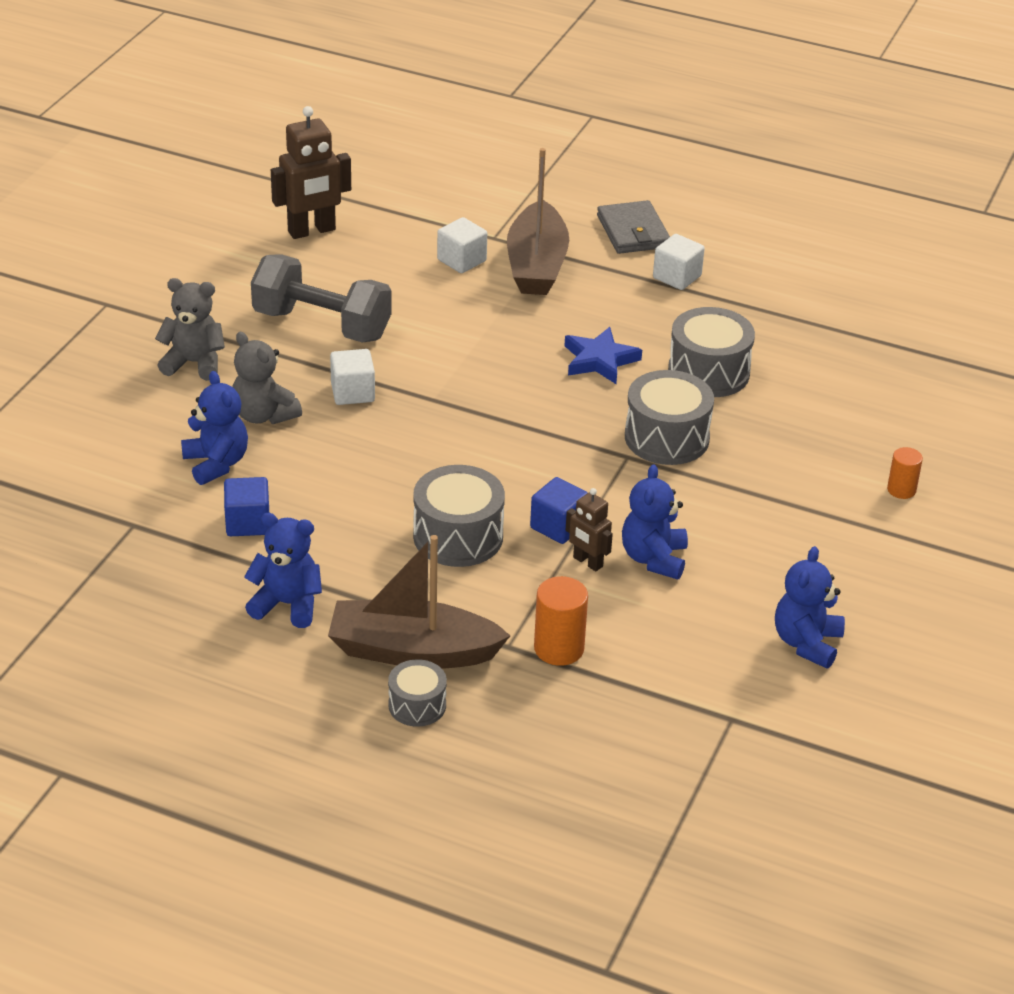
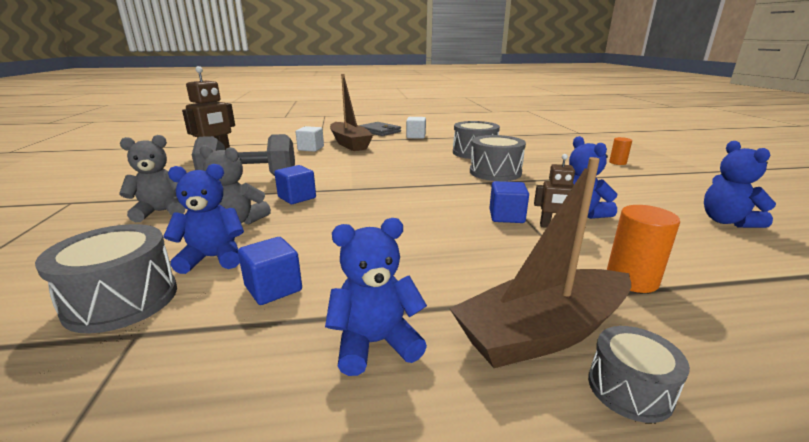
camera: 30 degrees left, 15 degrees down
(216, 464) = (213, 258): blue teddy bear -> blue teddy bear turned 45 degrees counterclockwise
(352, 392) = (297, 197): white cube -> blue cube
(458, 536) = (455, 240): grey drum -> grey drum (122, 300)
(599, 360) = (421, 159): blue star -> none

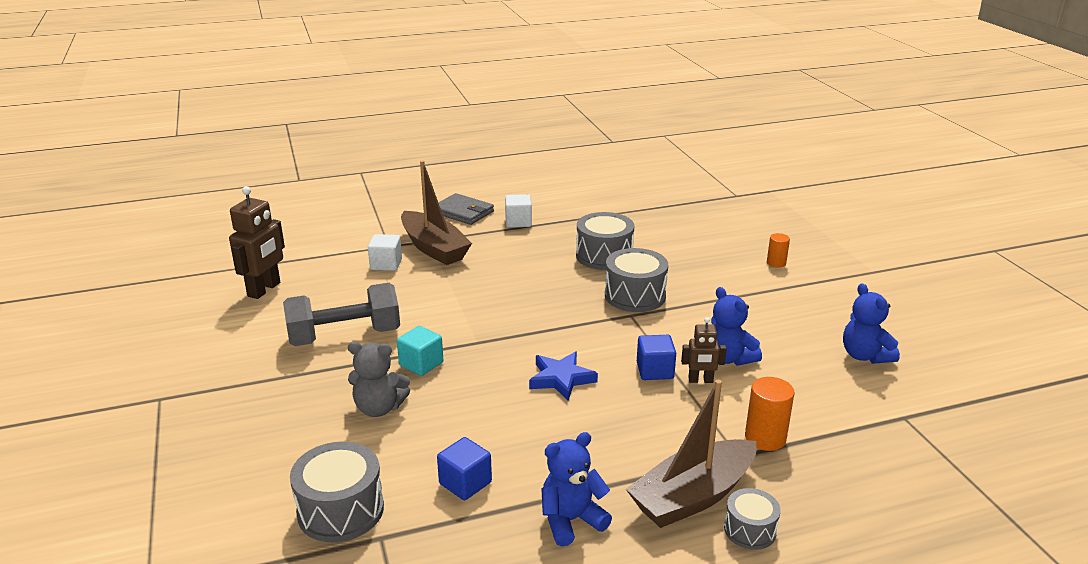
camera: 10 degrees left, 5 degrees up
(161, 212) = (282, 402): grey teddy bear -> none
(213, 258) = (387, 457): blue teddy bear -> none
(297, 197) = (421, 364): blue cube -> turquoise cube
(414, 215) = (561, 379): none -> blue star

